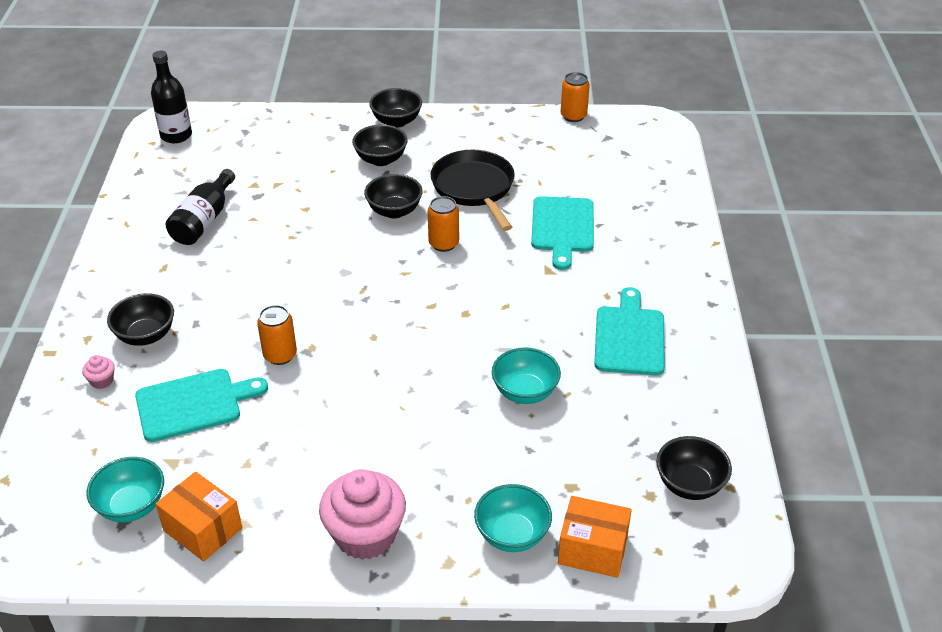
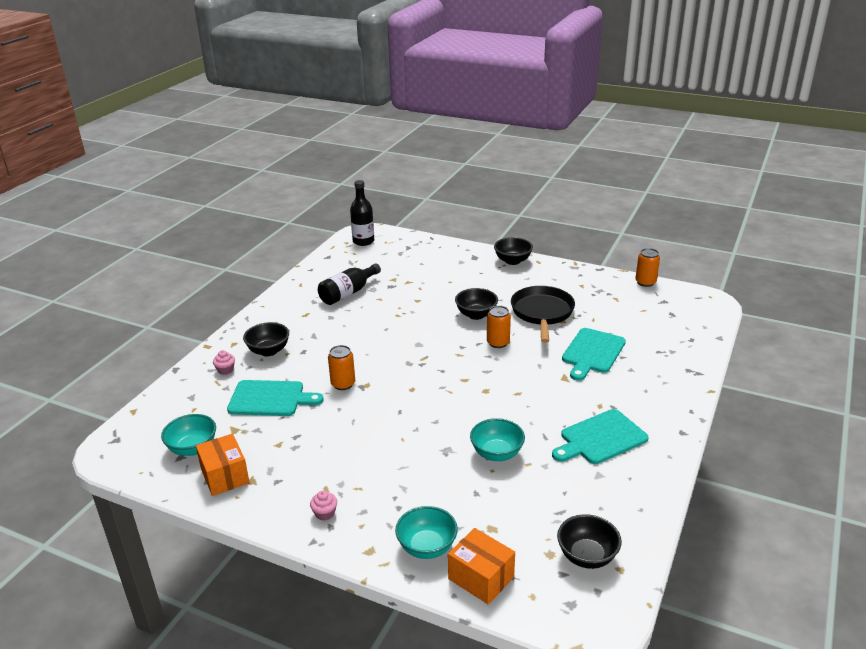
camera: 25 degrees right, 10 degrees down
(365, 535) = (325, 513): pink cupcake -> pink cupcake, size x0.42
(381, 159) = (487, 282): black bowl -> none
(629, 337) = (600, 438): turquoise cutting board -> turquoise cutting board turned 150 degrees counterclockwise

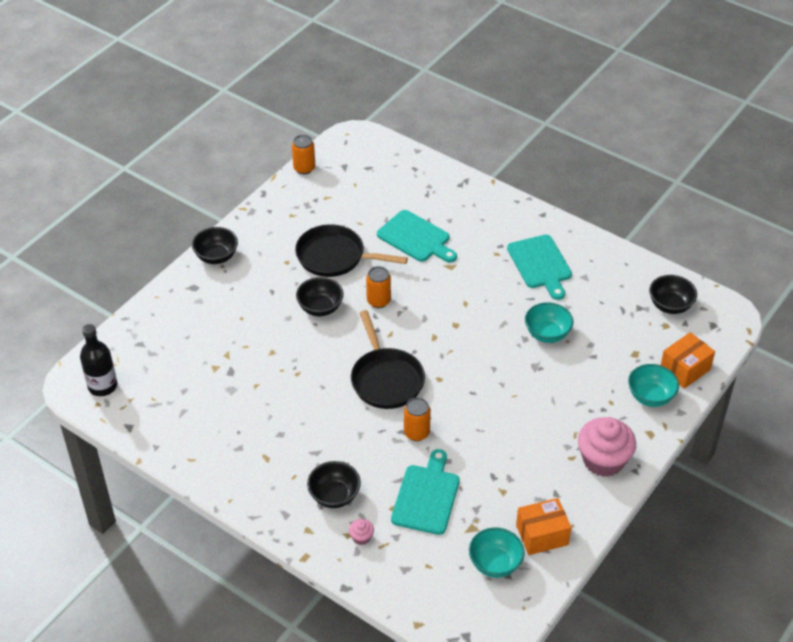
camera: 80 degrees left, 15 degrees up
(325, 513) = (603, 460): pink cupcake -> pink cupcake, size x2.39
(348, 293) = (231, 413): black bottle -> none
(403, 359) = (386, 379): none -> black pan

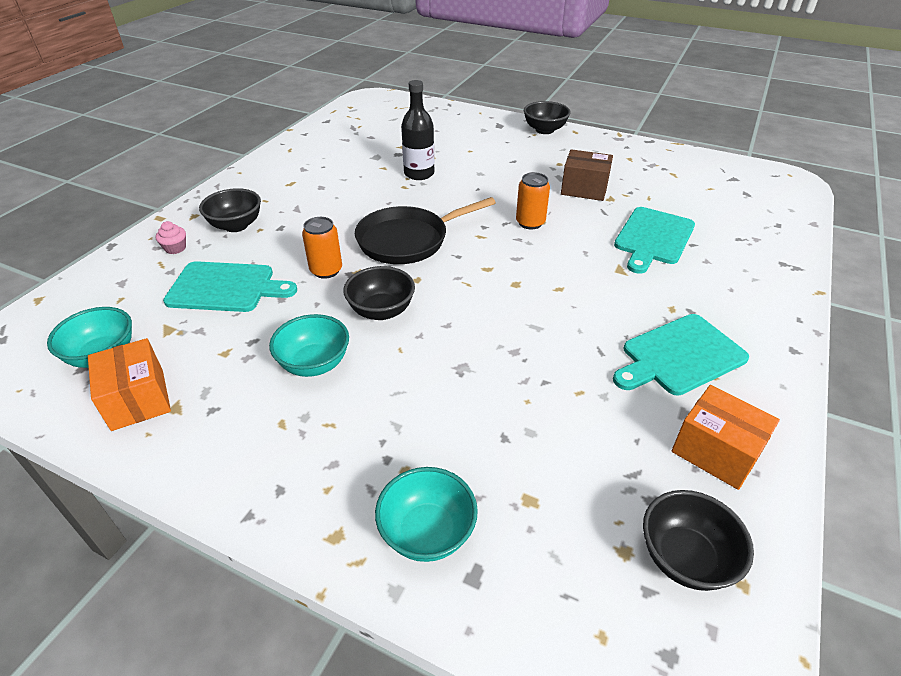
camera: 80 degrees right, 5 degrees down
(102, 386) = (370, 106): black bottle -> black bottle (419, 174)
(304, 168) = (707, 157): orange can -> none
(320, 308) = (502, 189): black bowl -> black bowl (381, 311)
(335, 257) = (584, 189): black pan -> brown box
(547, 334) = (533, 375): turquoise bowl -> turquoise bowl (314, 364)
(603, 460) = (274, 466): pink cupcake -> none
(685, 369) = (514, 595): orange box -> orange box (715, 451)

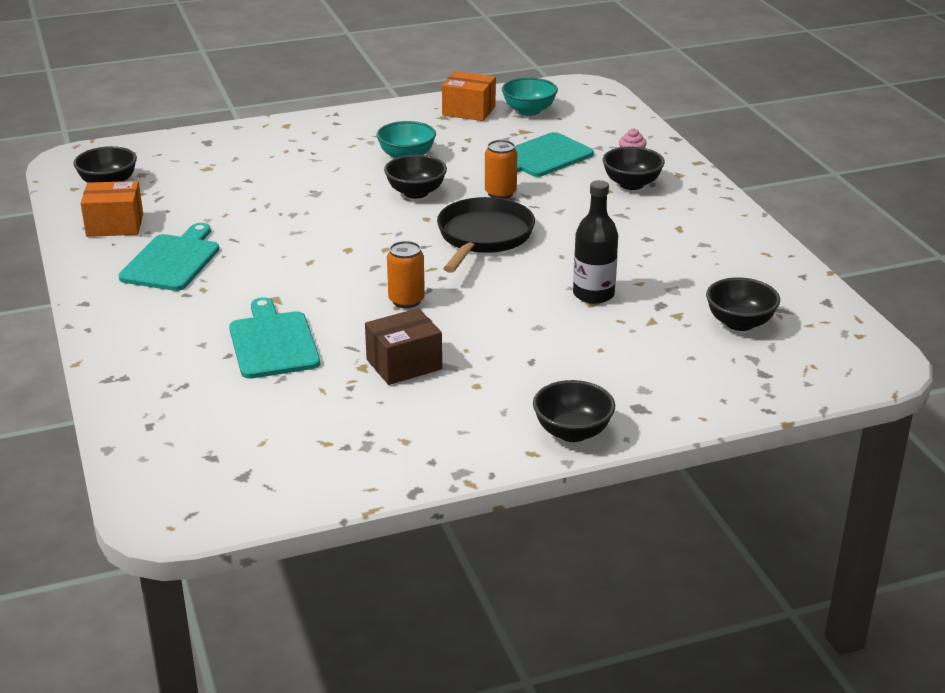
camera: 135 degrees right, 10 degrees down
(383, 131) = (739, 323): none -> black bowl
(427, 532) = (245, 142): turquoise bowl -> none

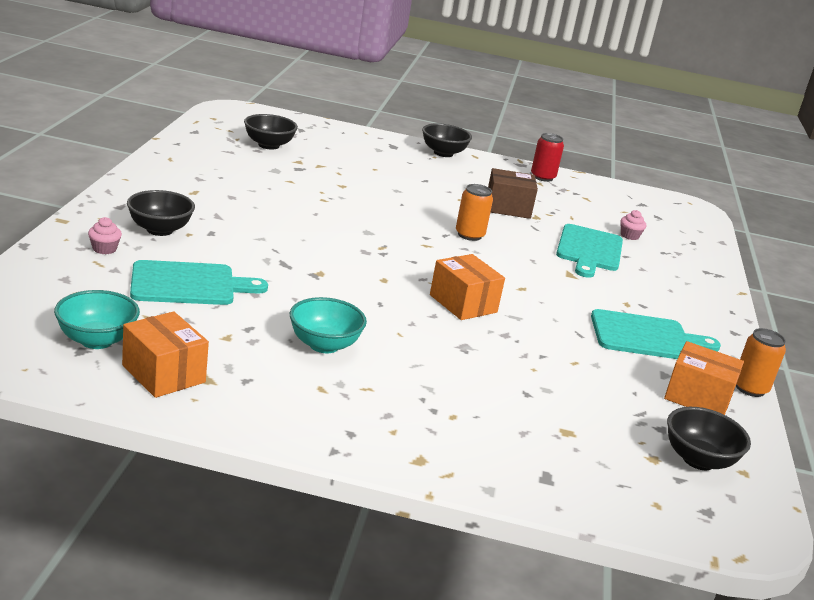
camera: 155 degrees left, 5 degrees down
(172, 261) = (646, 337): turquoise cutting board -> turquoise cutting board turned 135 degrees counterclockwise
(236, 393) = (629, 236): none -> pink cupcake
(346, 225) = (463, 303): none -> orange box
(410, 457) = (542, 177): none -> red can
(416, 193) = (364, 304): black bowl -> none
(483, 237) = (356, 247): black pan -> none
(500, 193) = (287, 271): orange can -> orange can (750, 388)
(593, 294) = (332, 188): black bottle -> none

